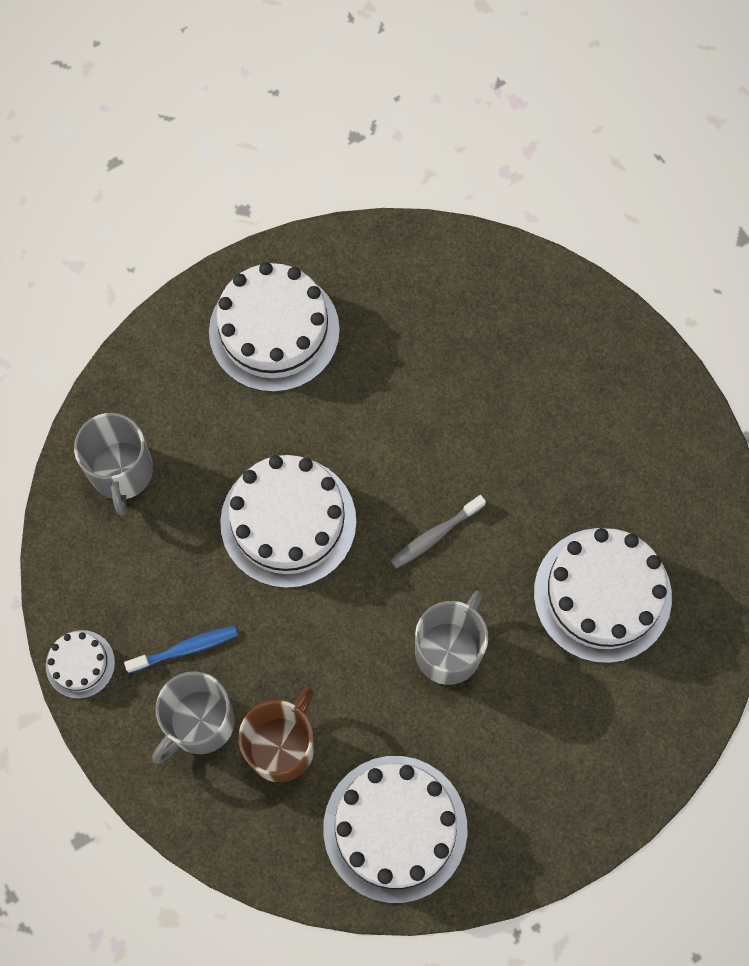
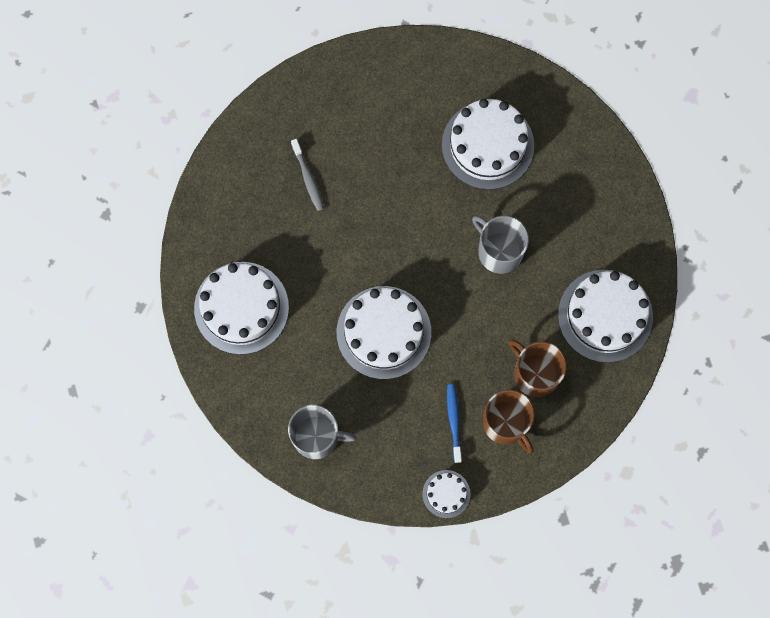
camera: 75 degrees left, 5 degrees up
(199, 722) = (506, 423): grey mug -> brown mug
(435, 535) = (419, 239): grey toothbrush -> grey toothbrush (308, 178)

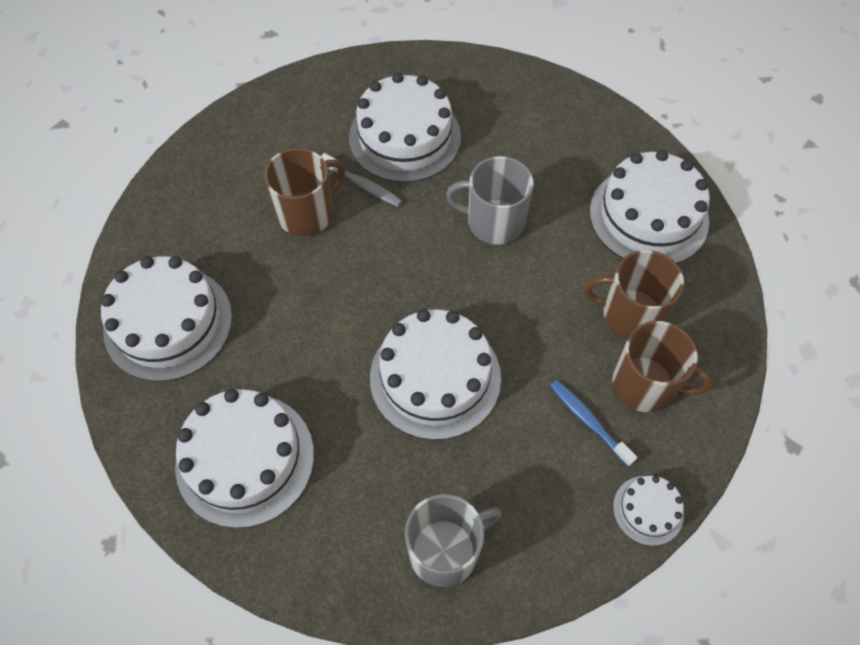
camera: 35 degrees left, 15 degrees down
(248, 187) = (168, 323): none -> white cake
(308, 178) = (234, 274): grey toothbrush -> grey toothbrush (363, 185)
(382, 163) = (307, 213): none -> brown mug

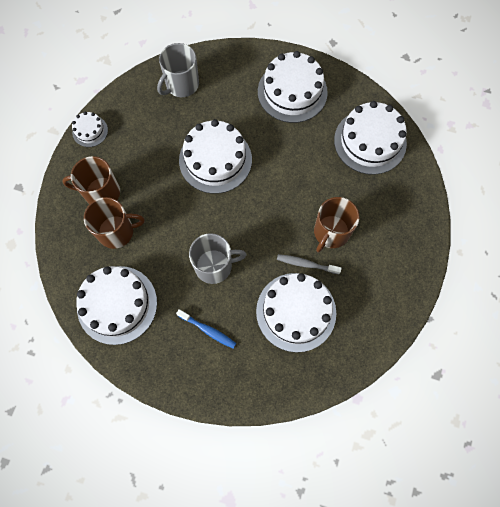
camera: 160 degrees right, 10 degrees up
(588, 421) = (128, 163): blue toothbrush -> blue toothbrush (208, 330)

